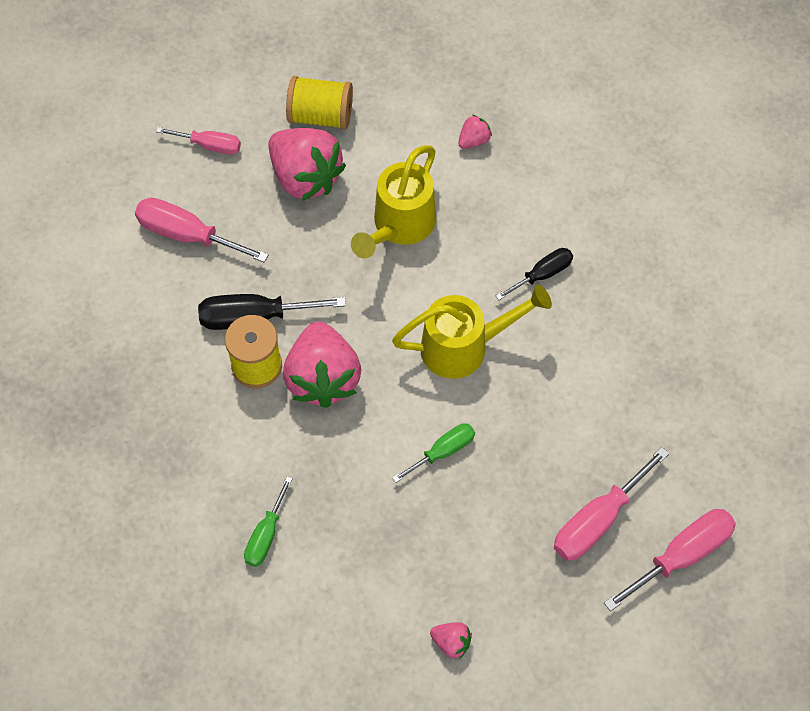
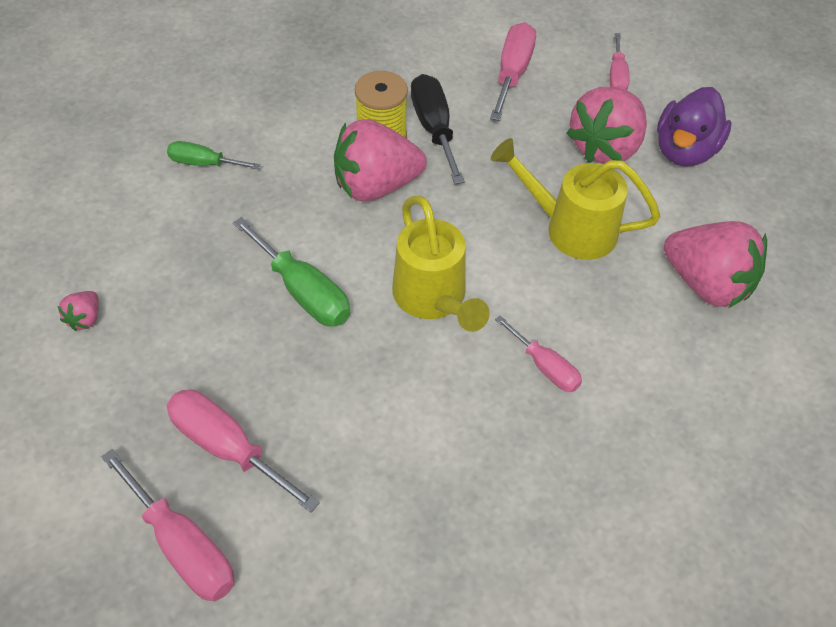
camera: 80 degrees right, 10 degrees down
(320, 116) = (685, 151): yellow spool -> purple duck
(443, 451) = (303, 292): green screwdriver -> green screwdriver, size x1.60
(473, 140) = (707, 284): pink strawberry -> pink strawberry, size x2.31
(542, 274) = (545, 367): black screwdriver -> pink screwdriver

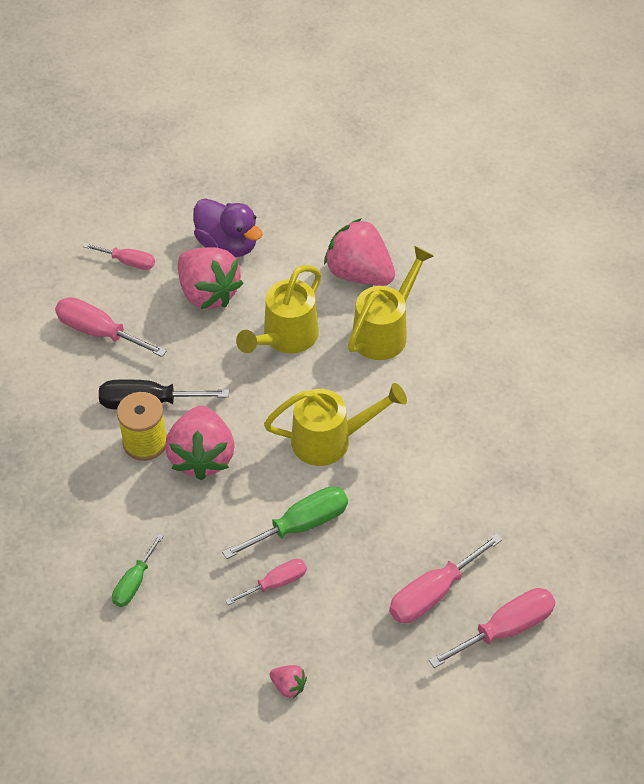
camera: 75 degrees left, 0 degrees up
(545, 367) = (407, 386): pink screwdriver -> pink screwdriver (276, 583)
(624, 328) = (385, 331): none -> yellow watering can
(707, 284) = (359, 273): pink strawberry -> pink strawberry turned 105 degrees counterclockwise

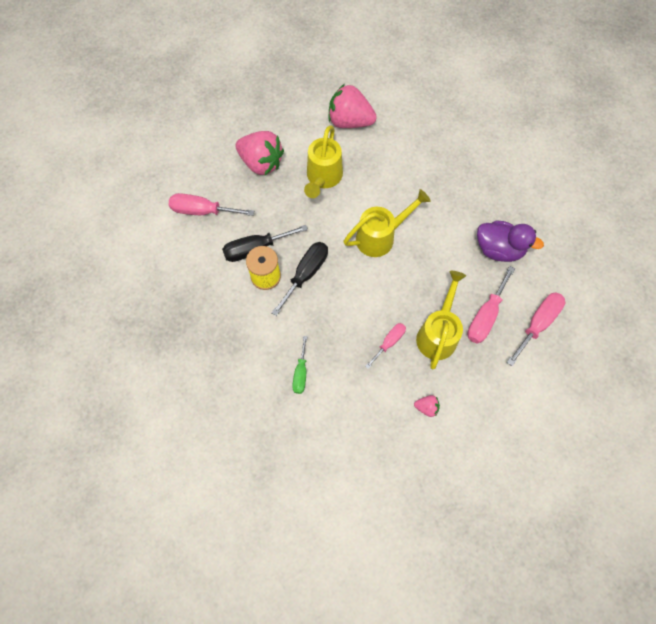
camera: 20 degrees left, 15 degrees up
(128, 262) = (200, 157): pink screwdriver -> none
(202, 456) = (306, 274): pink strawberry -> black screwdriver
(227, 245) = (259, 127): purple duck -> purple duck (498, 249)
(301, 525) = (387, 299): green screwdriver -> none
(385, 331) = (382, 155): yellow watering can -> yellow watering can (438, 334)

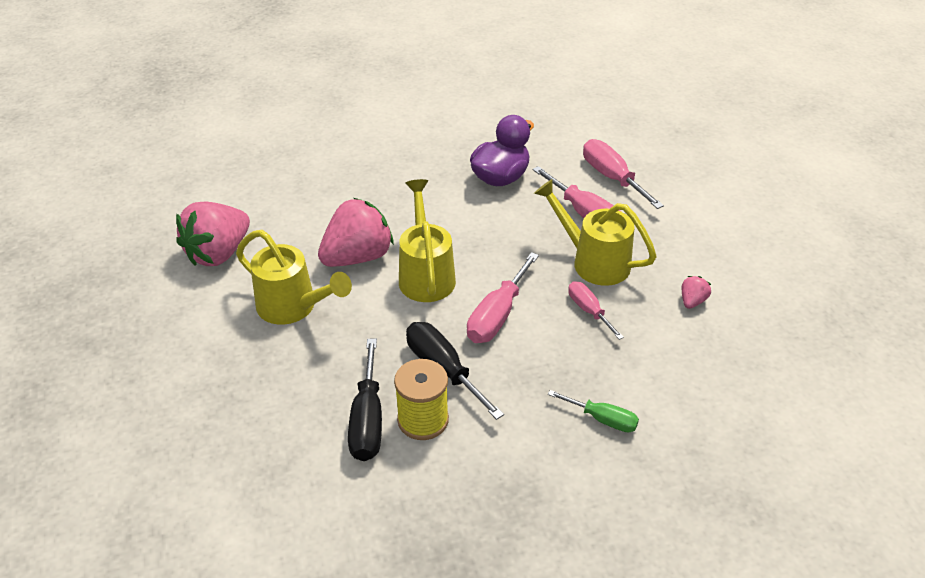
camera: 70 degrees left, 25 degrees down
(202, 211) = (253, 476): pink screwdriver -> pink screwdriver (497, 315)
(261, 163) = (215, 372): pink strawberry -> pink strawberry (357, 257)

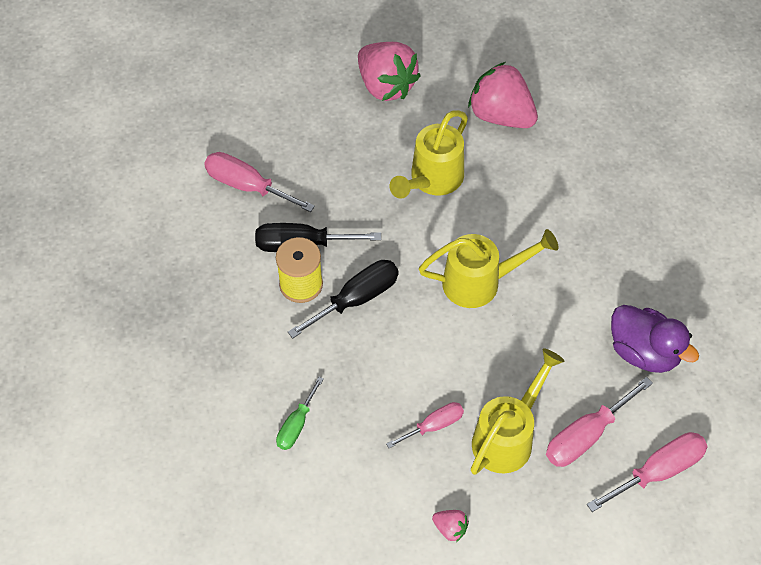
camera: 90 degrees right, 15 degrees up
(357, 257) = (502, 224): pink strawberry -> pink strawberry (386, 85)
(497, 315) = (425, 343): pink screwdriver -> pink screwdriver (247, 186)

